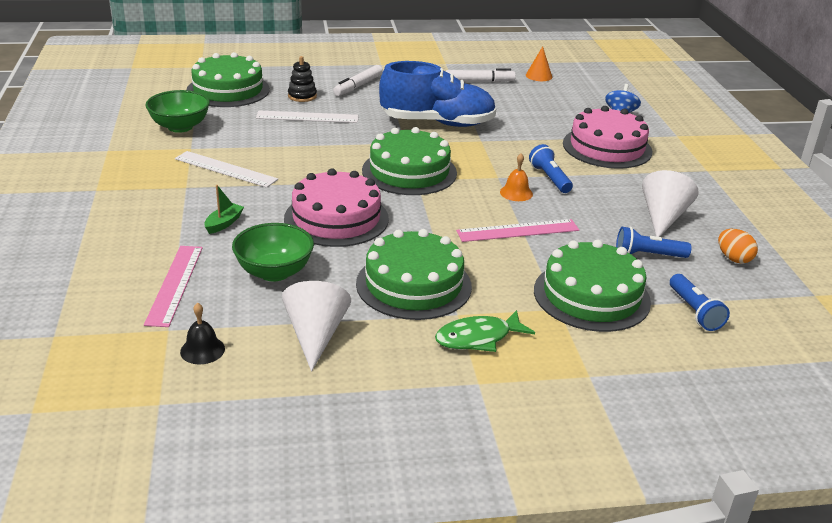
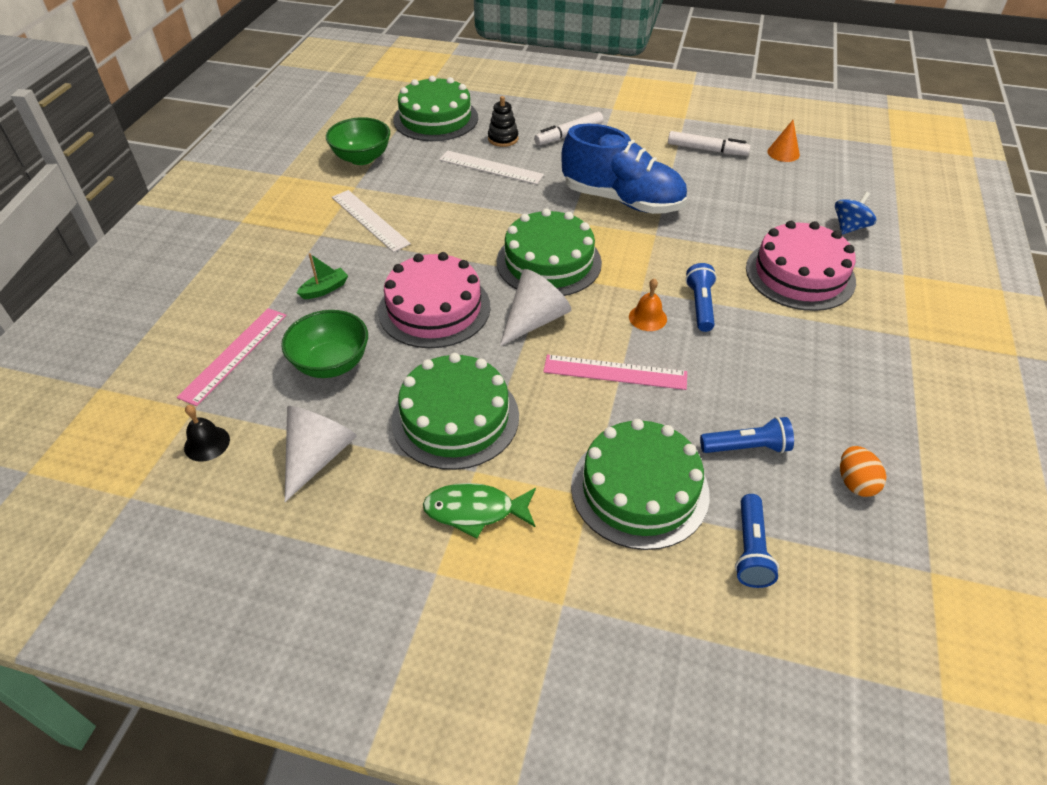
camera: 25 degrees right, 15 degrees up
(648, 255) = (747, 447): blue flashlight -> blue flashlight turned 150 degrees clockwise
(663, 217) = (803, 396): white cone -> white cone (535, 320)

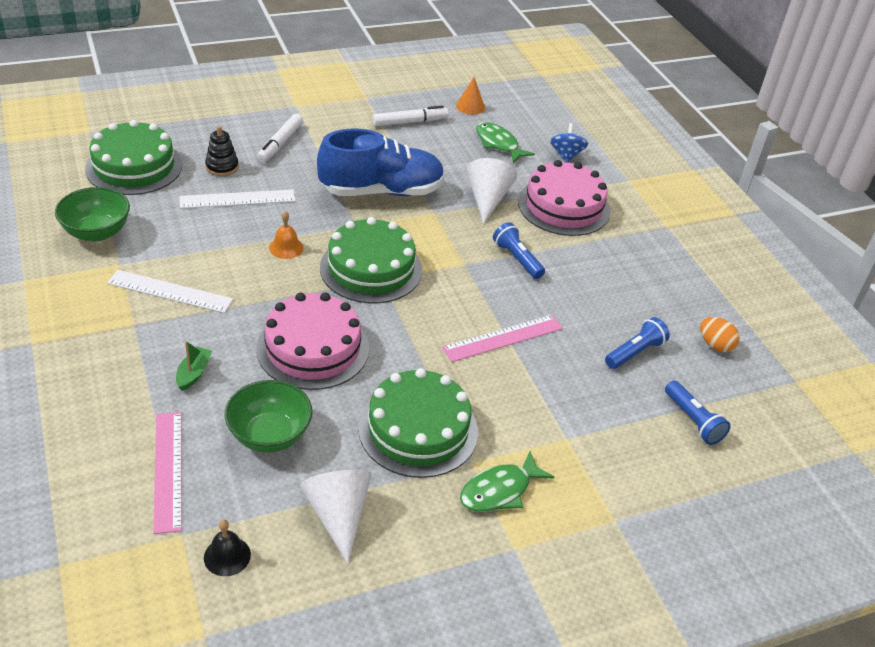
camera: 40 degrees left, 5 degrees down
(535, 320) = (405, 323): white cone -> white cone (487, 199)
(639, 489) = (594, 416): green cake -> none
(647, 317) = (488, 284): orange bell -> orange bell (286, 247)
(781, 194) = (498, 144): none -> green fish

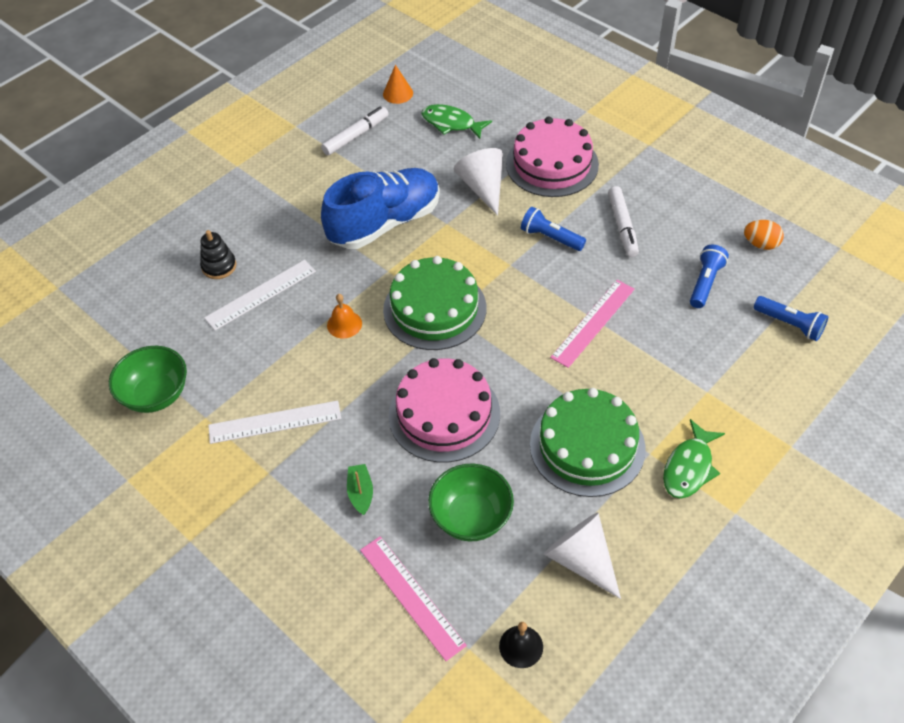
camera: 20 degrees left, 10 degrees up
(134, 167) = (134, 306): green cake -> none
(280, 144) = (254, 215): white marker -> white marker (622, 226)
(566, 155) = (517, 109): blue spinning top -> none

